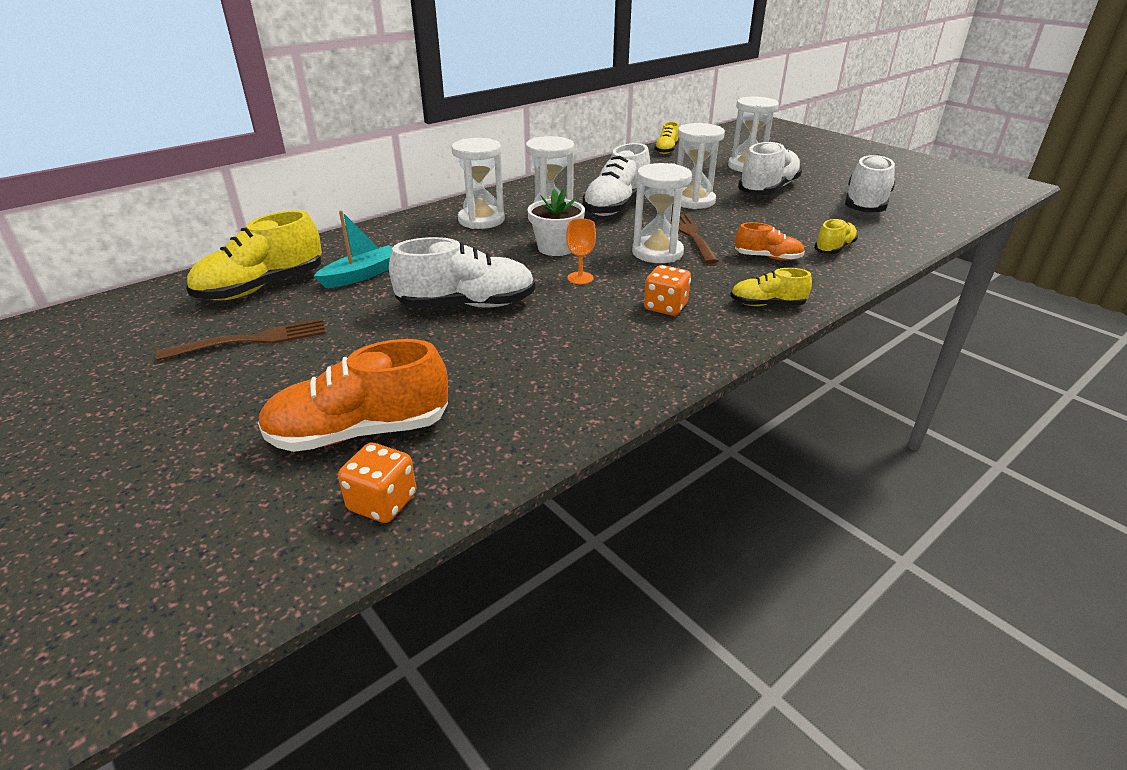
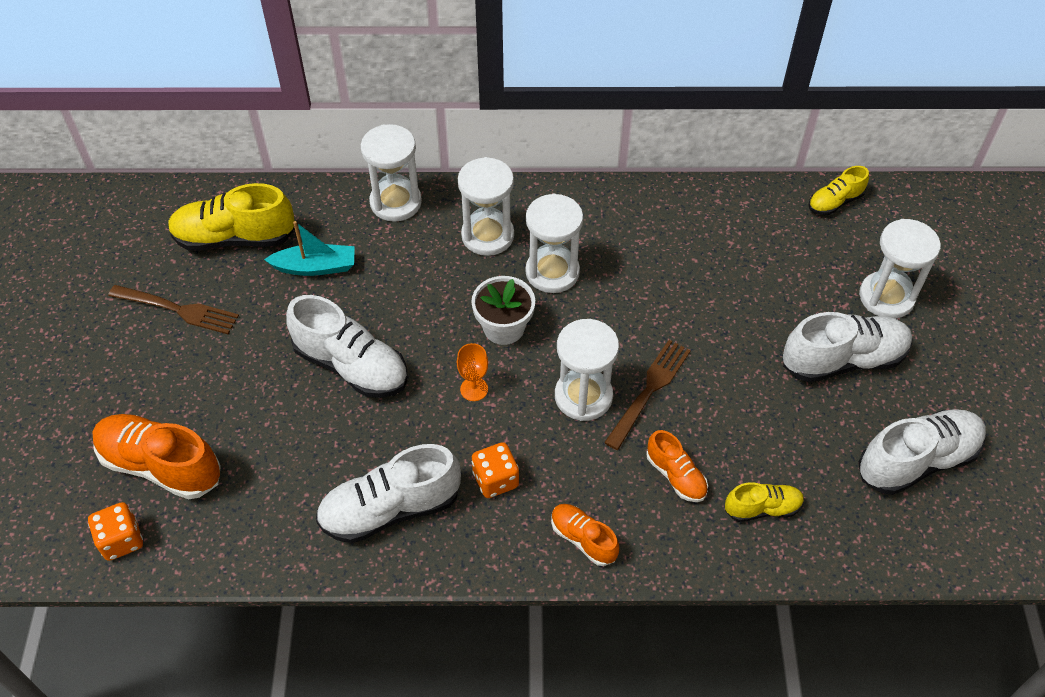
camera: 40 degrees right, 20 degrees up
(616, 206) = (639, 289): white shoe -> white shoe (390, 509)
(693, 201) = (729, 329): white hourglass -> white hourglass (395, 202)
(767, 304) = (583, 539): yellow shoe -> orange shoe

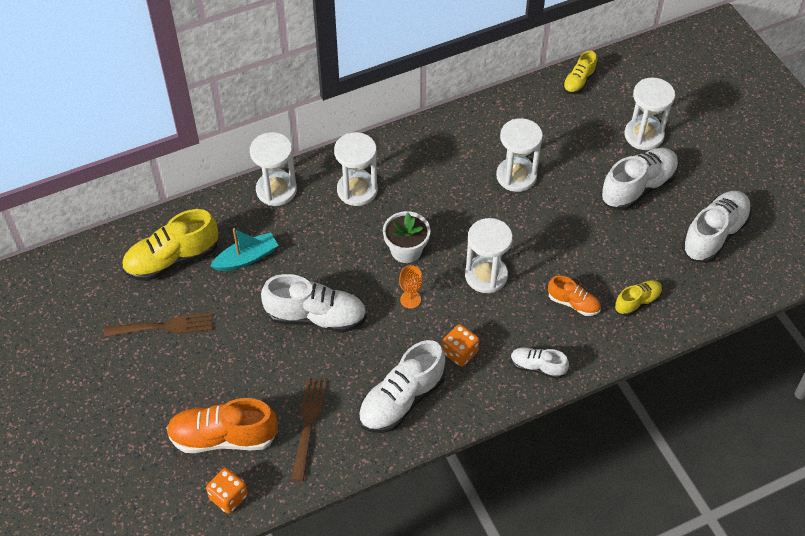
camera: 25 degrees left, 0 degrees up
(552, 272) = (417, 199): white hourglass -> white hourglass (516, 176)
(583, 539) = (537, 367): orange shoe -> white shoe
(649, 390) = (526, 255): brown fork -> brown fork (308, 424)

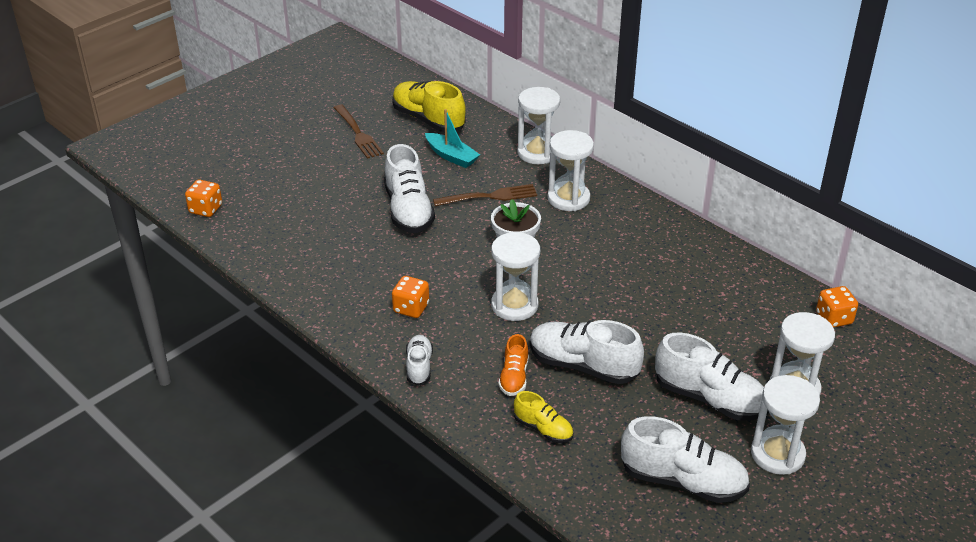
camera: 70 degrees right, 15 degrees down
(223, 437) = (262, 192): orange shoe -> none
(308, 424) = (292, 234): brown fork -> brown fork (489, 196)
(401, 400) = (340, 283): white shoe -> white shoe (583, 365)
(410, 299) = (458, 262): orange goblet -> none
(516, 176) = (659, 299): white hourglass -> white hourglass (777, 454)
(578, 81) = (834, 318): yellow shoe -> orange dice

